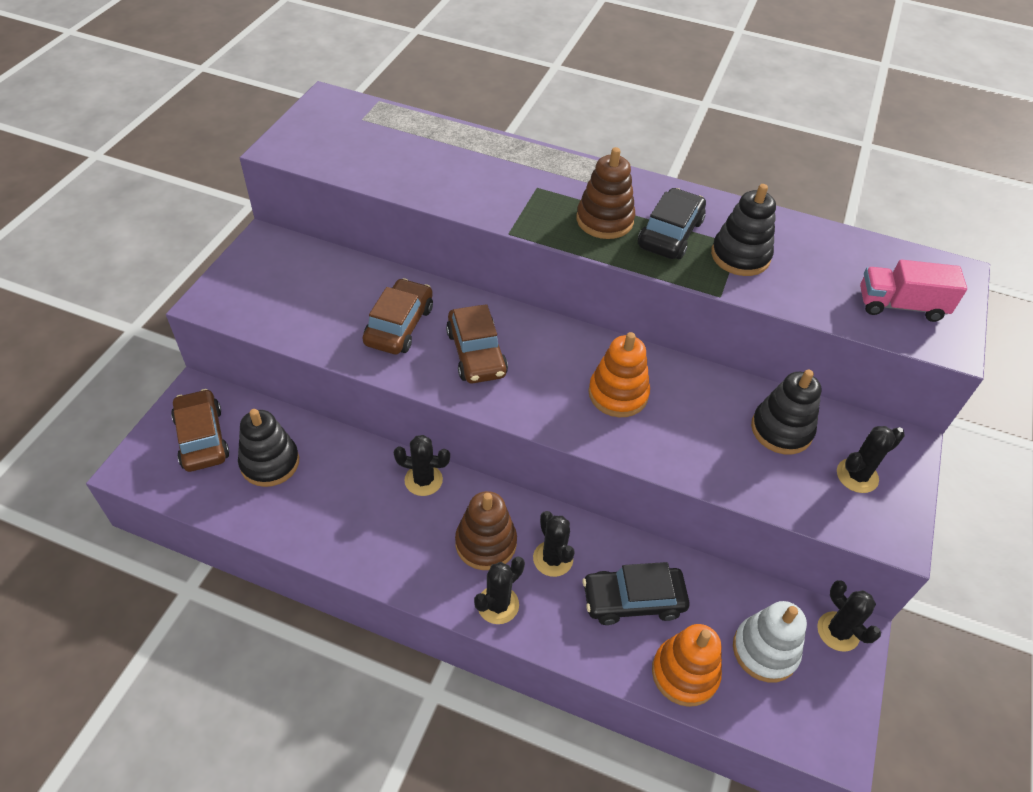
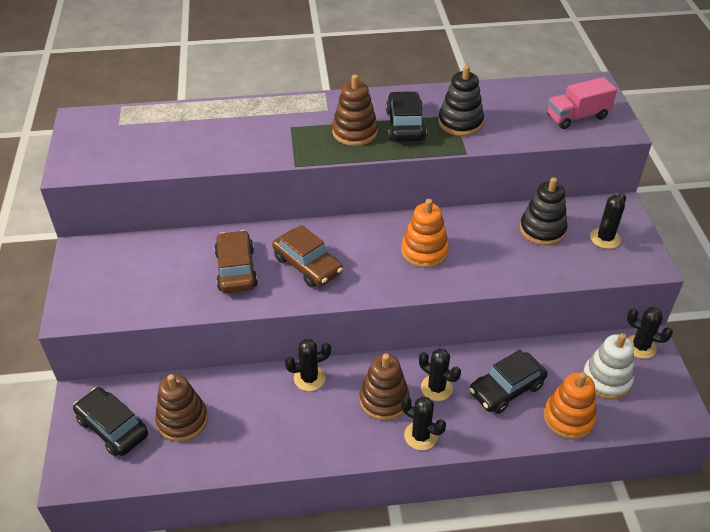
camera: 25 degrees left, 5 degrees down
(202, 438) = (112, 427): brown car -> black car
(270, 463) = (182, 420): black stacking toy -> brown stacking toy
(498, 605) = (420, 436): black cactus -> black cactus turned 75 degrees counterclockwise

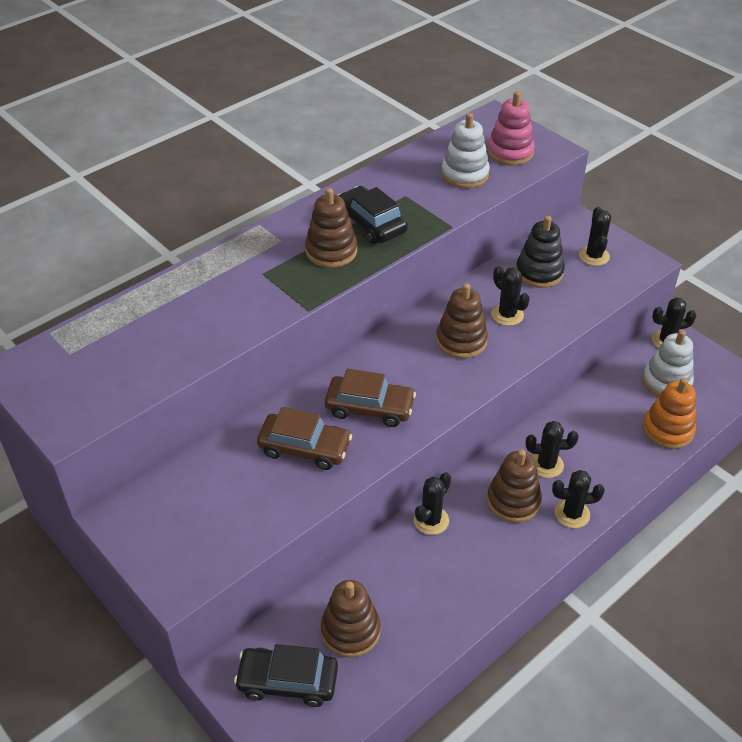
camera: 35 degrees left, 0 degrees up
(236, 269) = (305, 448): brown car -> brown car turned 150 degrees clockwise
(424, 251) = (461, 341): orange stacking toy -> brown stacking toy
(460, 122) = (418, 200): black stacking toy -> none
(481, 249) = (507, 315): none -> black cactus
(506, 389) = (601, 433): black car -> none
(519, 119) = (465, 174): none -> white stacking toy
(577, 117) = (510, 152): pink truck -> pink stacking toy

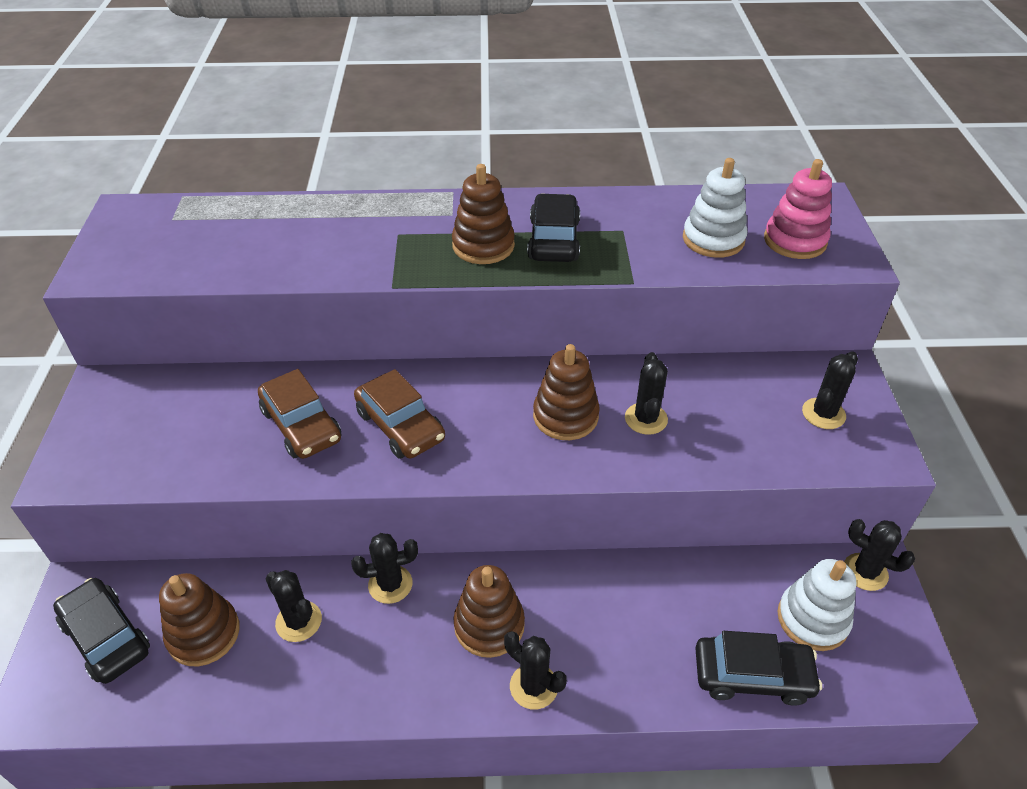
camera: 40 degrees right, 0 degrees up
(539, 272) = (735, 395): black stacking toy -> none
(546, 465) = (566, 613): black cactus -> black cactus (298, 621)
(667, 430) = (752, 675): orange stacking toy -> black car

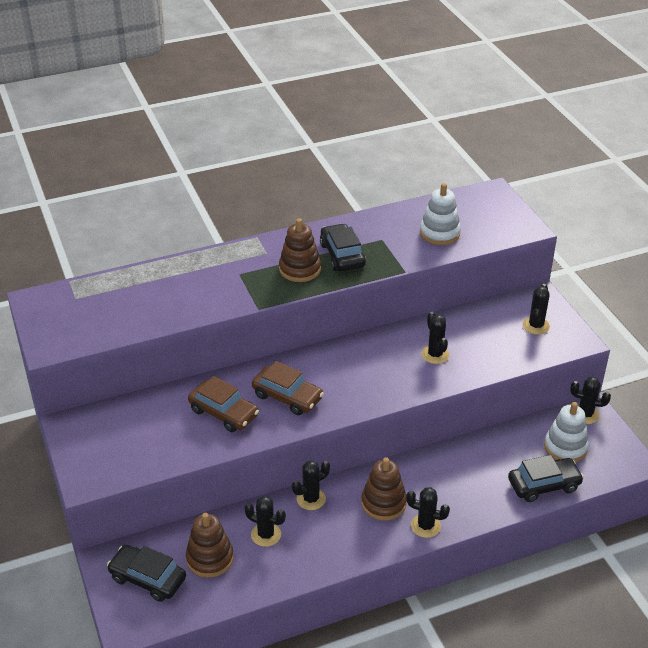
camera: 20 degrees left, 5 degrees down
(565, 416) = (386, 365): brown stacking toy -> none
(795, 241) = (488, 223): pink stacking toy -> none

